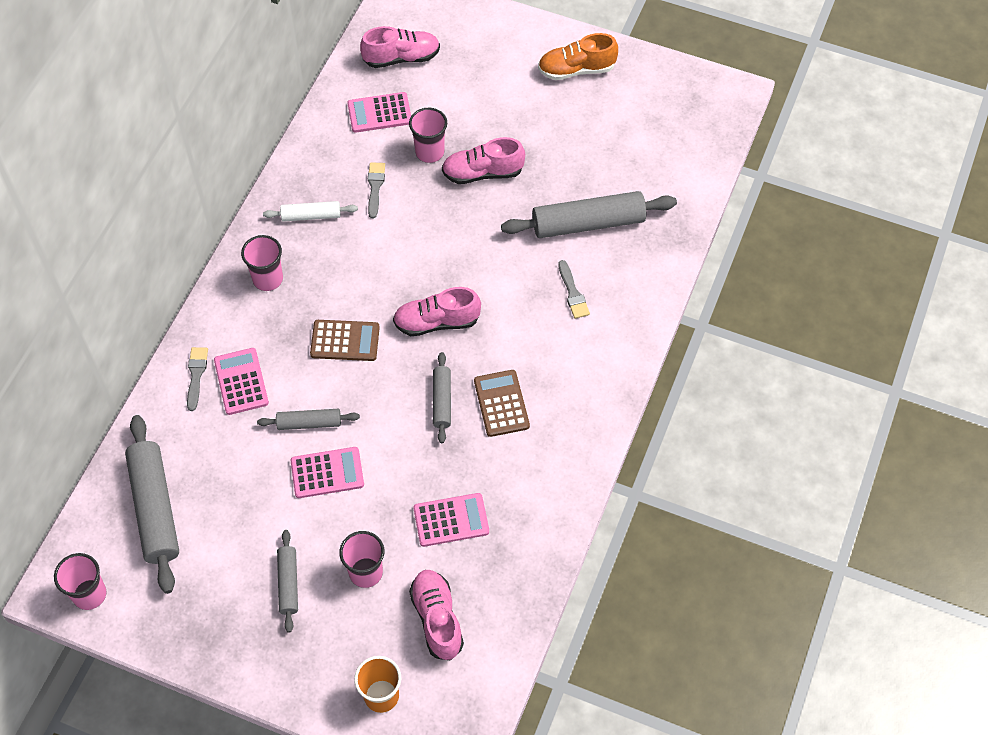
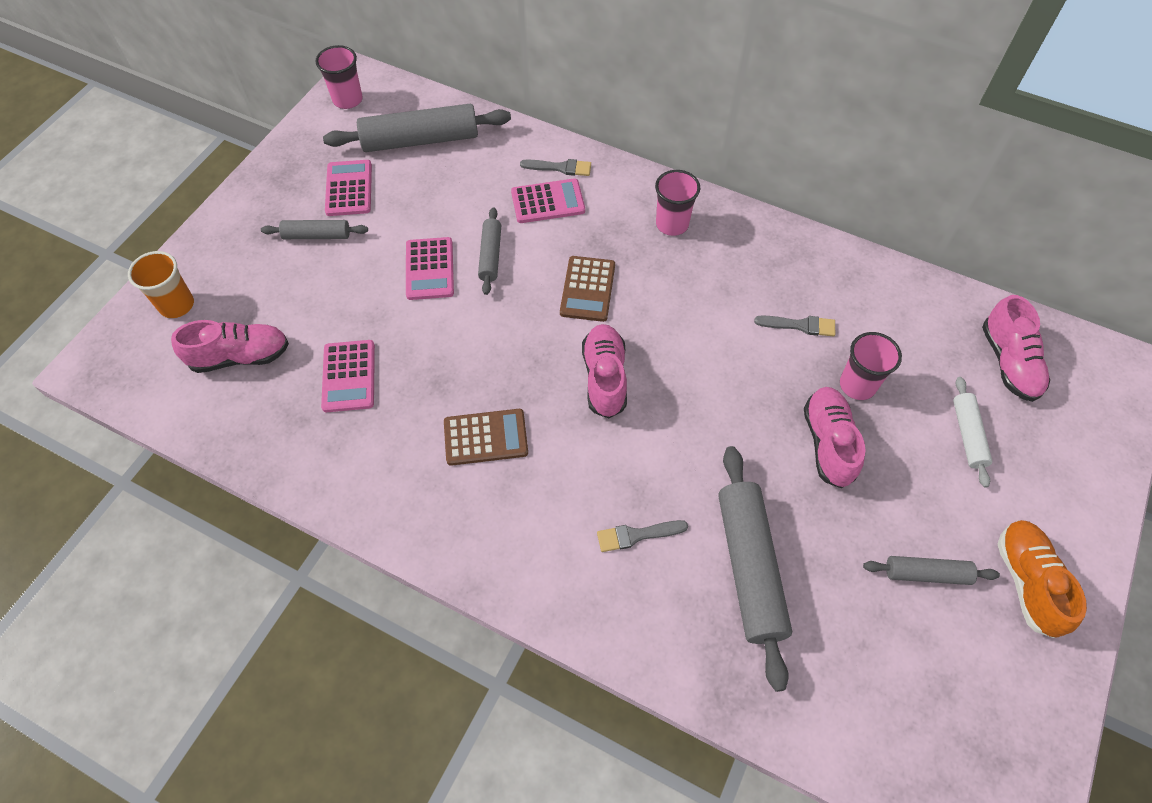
camera: 95 degrees right, 0 degrees up
(311, 216) = (756, 263): white rolling pin -> white rolling pin (967, 435)
(366, 572) = (310, 297): pink cup -> none
(379, 113) = (914, 335): pink calculator -> pink calculator (349, 188)
(442, 401) = (498, 376): grey rolling pin -> grey rolling pin (926, 573)

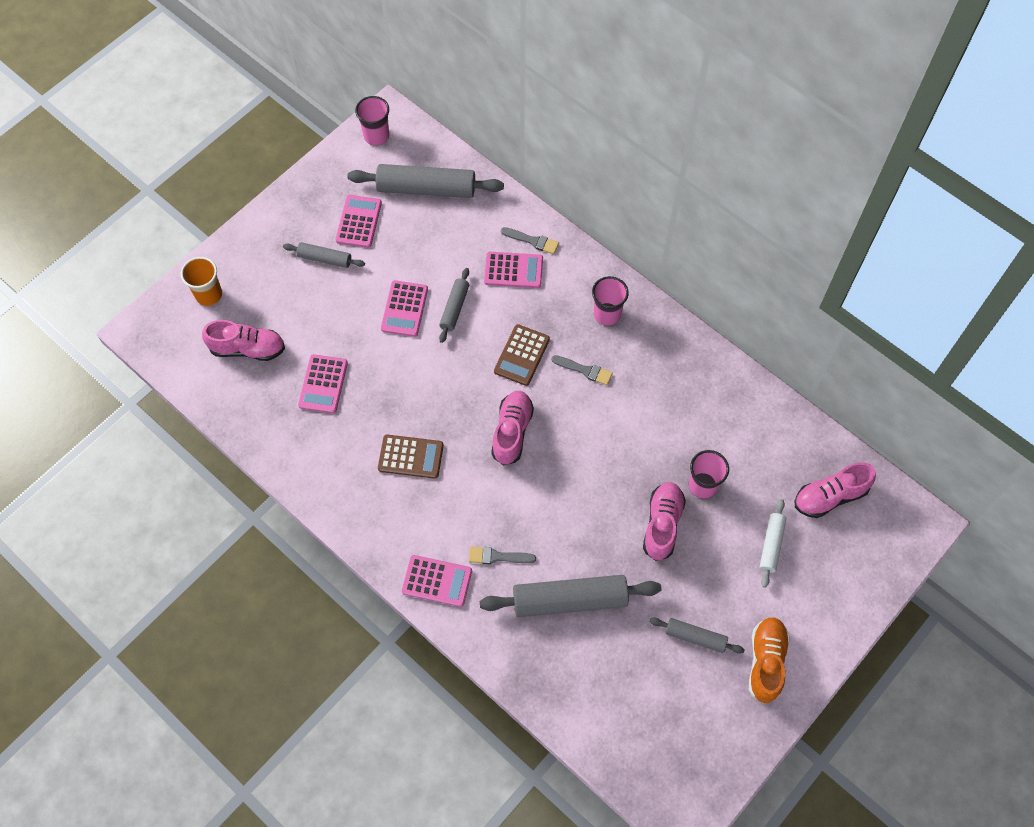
camera: 15 degrees right, 5 degrees up
(566, 588) = (437, 581): none -> pink calculator
(749, 567) = (569, 600): grey rolling pin -> grey rolling pin turned 75 degrees clockwise
(799, 325) = (677, 426): grey brush -> grey brush (584, 370)
(1008, 362) = (830, 496): pink shoe -> pink shoe turned 60 degrees clockwise

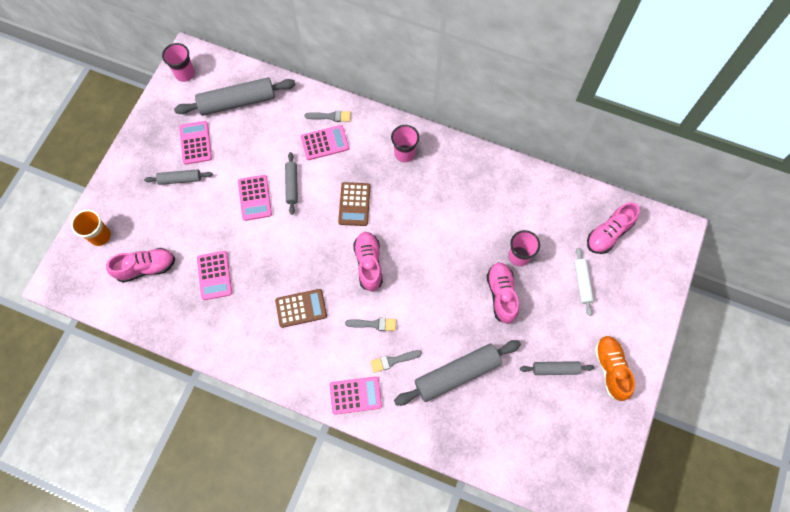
camera: 20 degrees left, 5 degrees up
(584, 370) = (404, 200): grey brush -> grey brush (374, 324)

